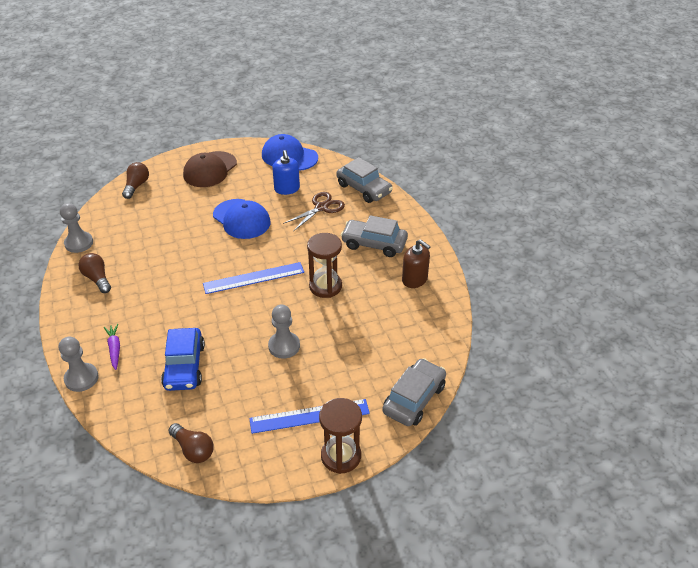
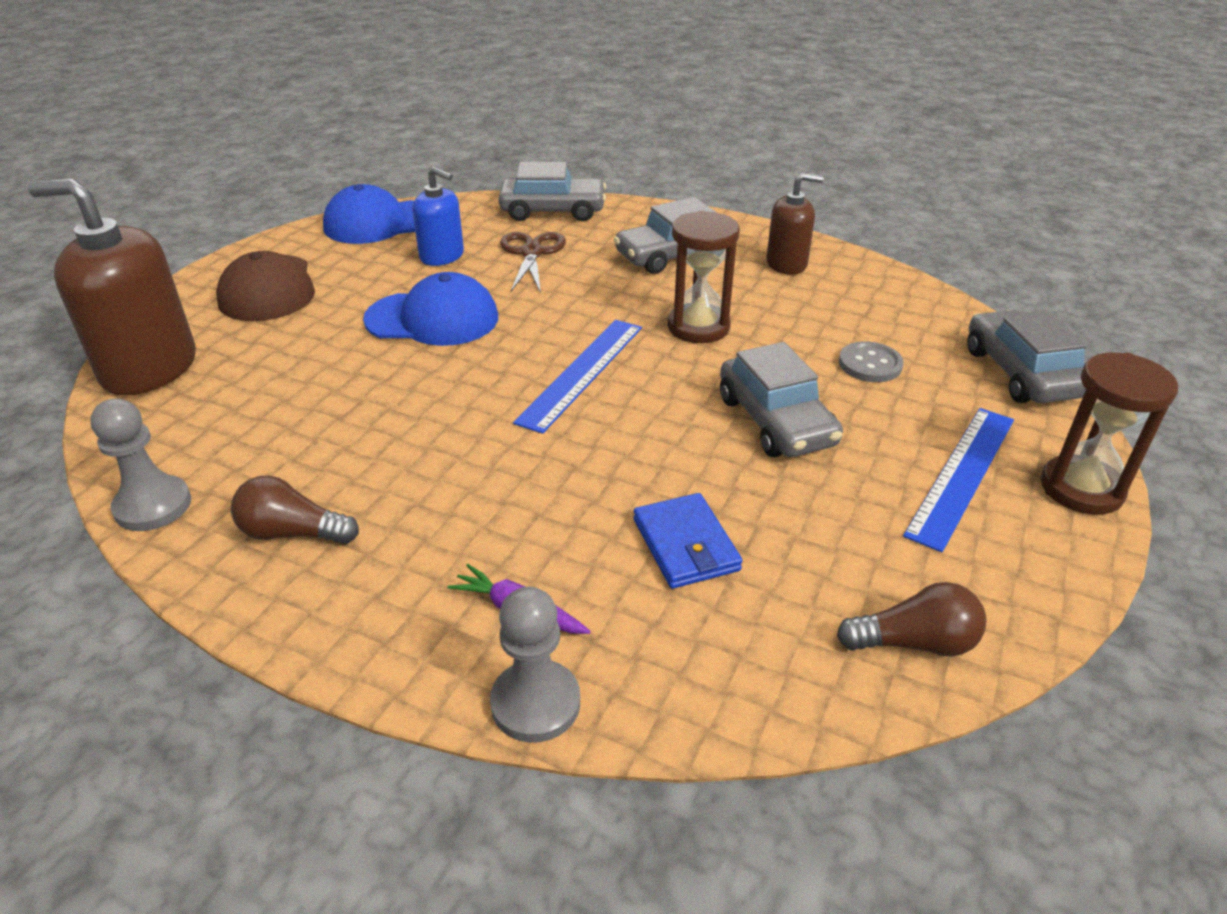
camera: 45 degrees left, 5 degrees down
(136, 186) = (149, 368): brown light bulb -> brown soap dispenser
(184, 366) = (686, 545): blue car -> blue wallet
(284, 346) = (776, 421): grey pawn -> grey car
(360, 350) = (870, 364): none -> grey button

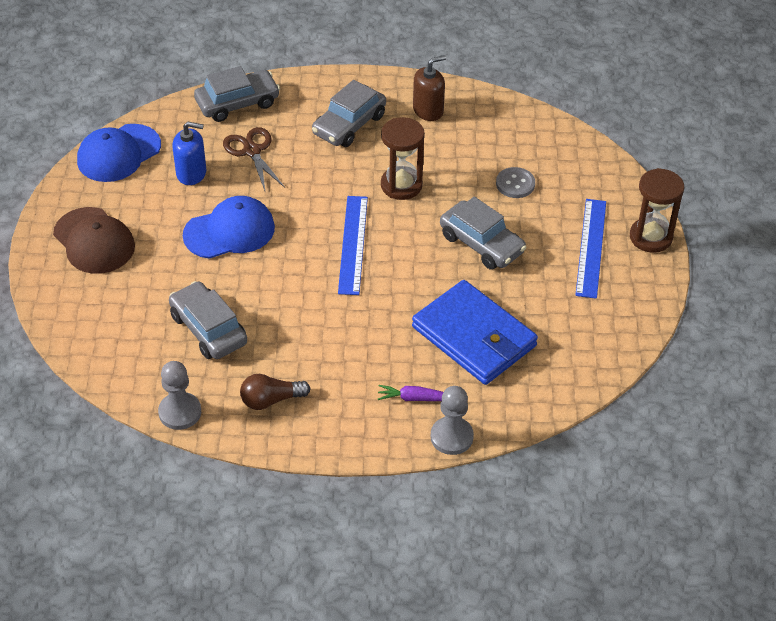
camera: 25 degrees left, 10 degrees up
(149, 368) = (80, 329): brown soap dispenser -> none
(686, 545) = (474, 336): blue wallet -> blue wallet, size x1.85
(914, 643) = (600, 350): brown light bulb -> none
(1020, 373) = (600, 164): grey car -> grey car (208, 329)

